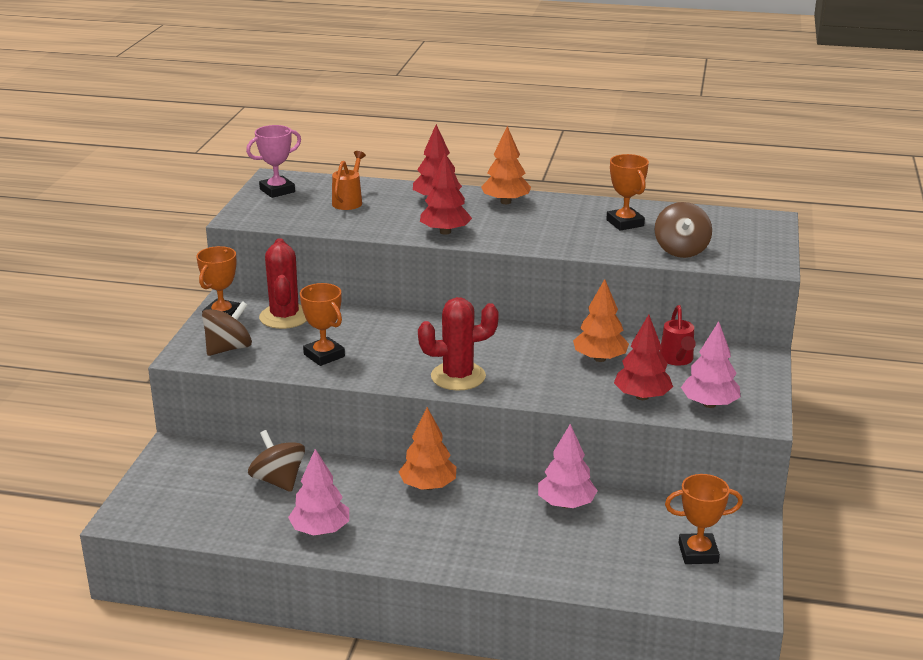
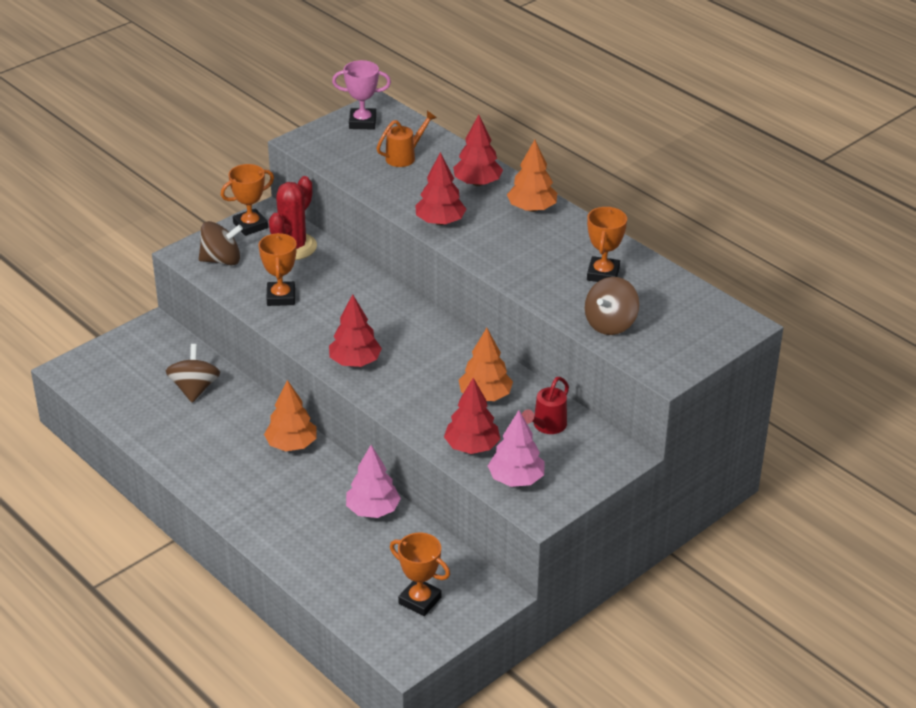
camera: 35 degrees right, 10 degrees up
(320, 530) = (179, 444): pink tree -> none
(458, 376) = (355, 362): red cactus -> red tree

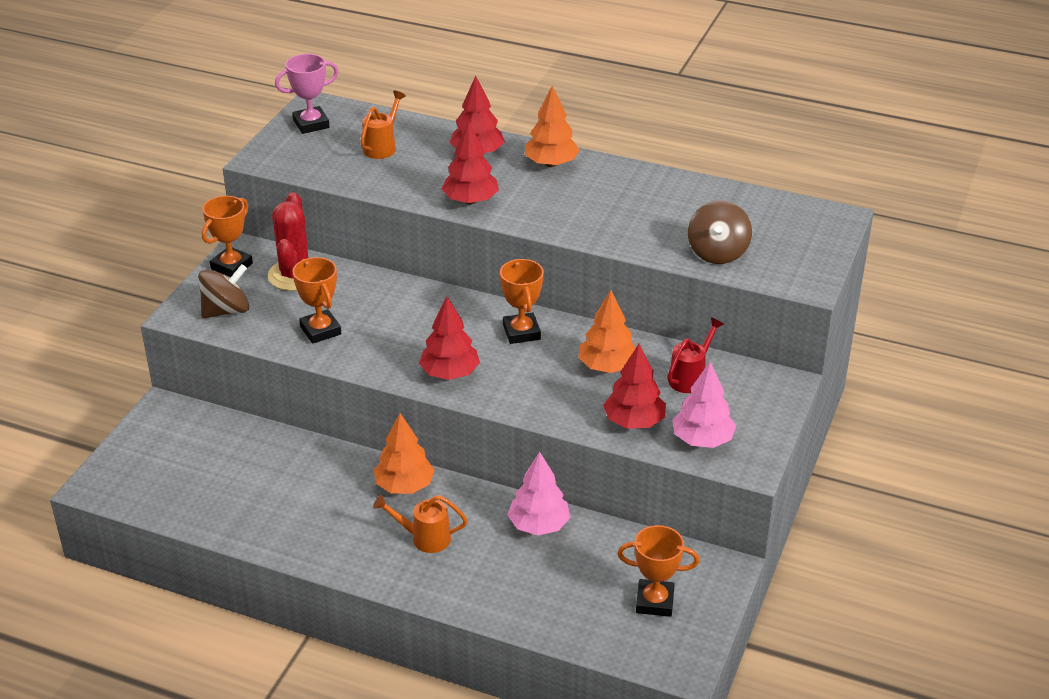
camera: 25 degrees left, 0 degrees up
(194, 389) = (256, 461): brown spinning top -> none
(278, 490) = (425, 538): none -> orange watering can
(547, 426) = (690, 377): red watering can -> red watering can turned 150 degrees counterclockwise
(603, 274) = (671, 207): orange trophy -> orange trophy (521, 332)

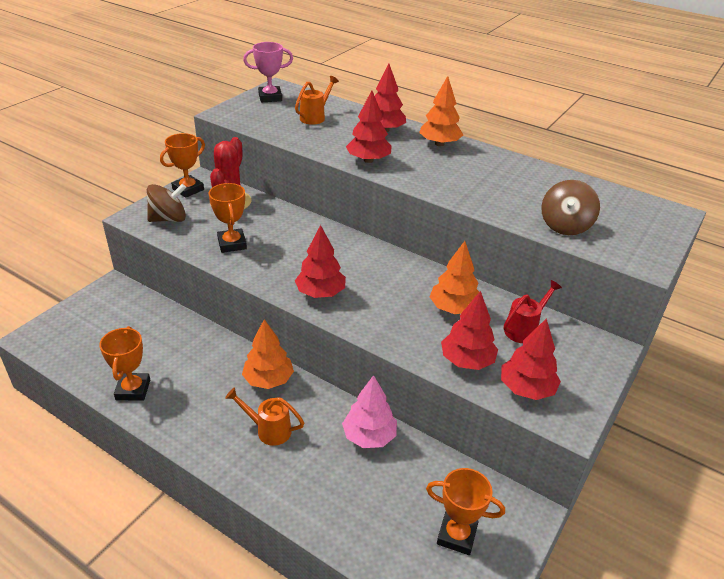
camera: 10 degrees right, 0 degrees up
(521, 332) = (389, 269): orange trophy -> orange trophy (133, 390)
(702, 440) = (526, 389): pink tree -> red tree

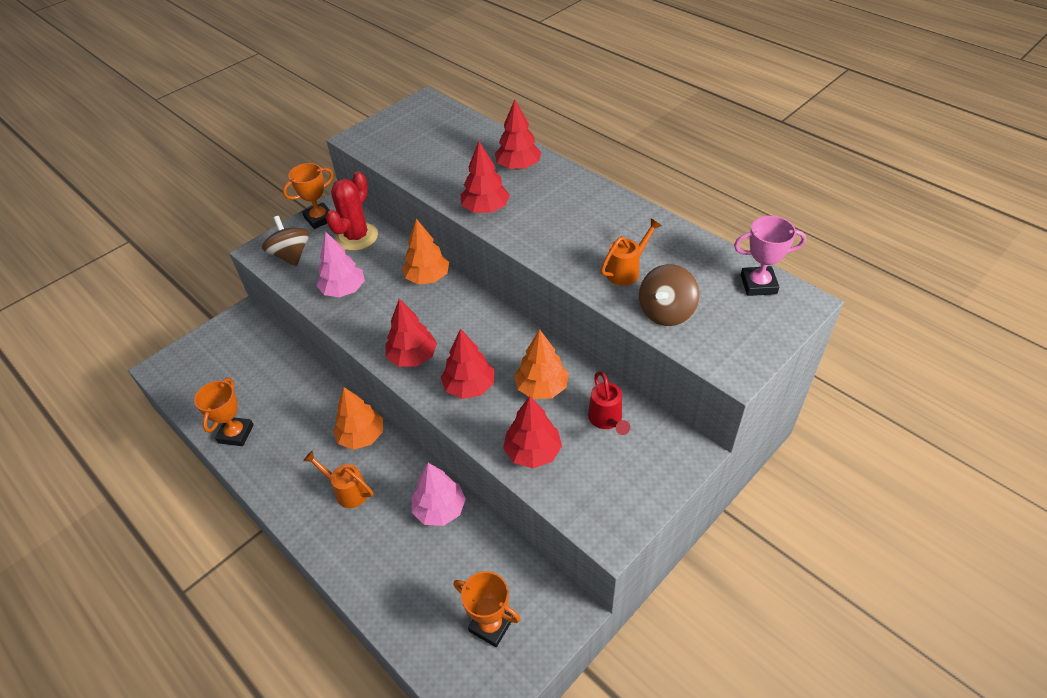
camera: 15 degrees right, 10 degrees up
(169, 219) = (291, 255): brown spinning top -> brown spinning top turned 105 degrees counterclockwise
(232, 244) = (343, 290): orange trophy -> pink tree
(270, 97) = (411, 116): pink trophy -> pink trophy (758, 284)
(315, 117) = (450, 146): orange watering can -> orange watering can (626, 271)
(439, 144) = (572, 188): orange tree -> orange tree (427, 278)
(524, 329) = (607, 420): red watering can -> red watering can turned 105 degrees clockwise
(526, 389) = (582, 491): red tree -> red tree (469, 386)

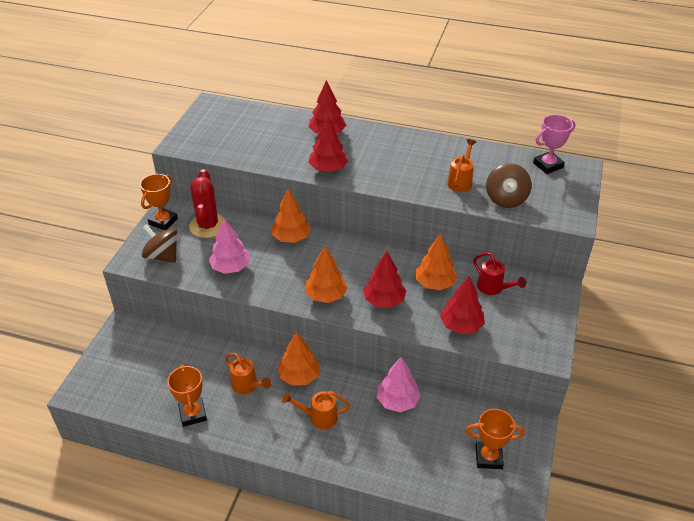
camera: 30 degrees left, 5 degrees down
(305, 425) = (247, 386): none -> orange watering can
(413, 357) = (326, 295): red tree -> orange tree

